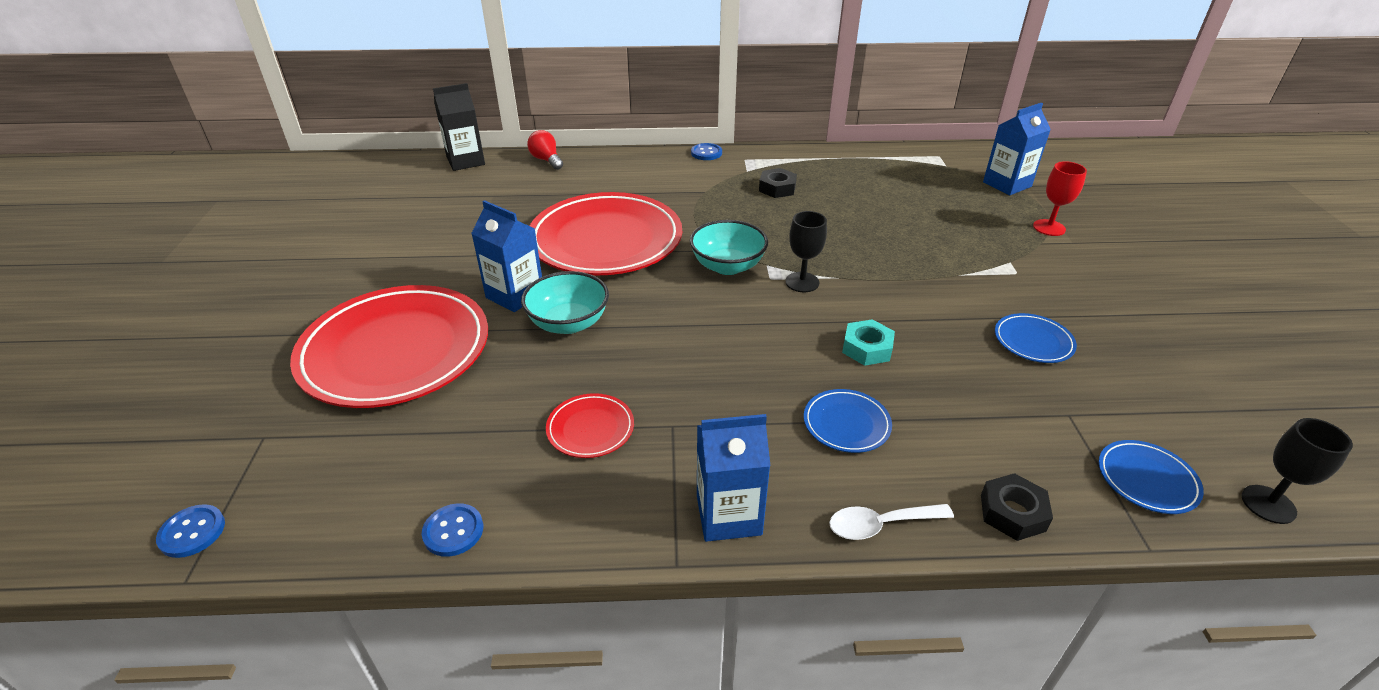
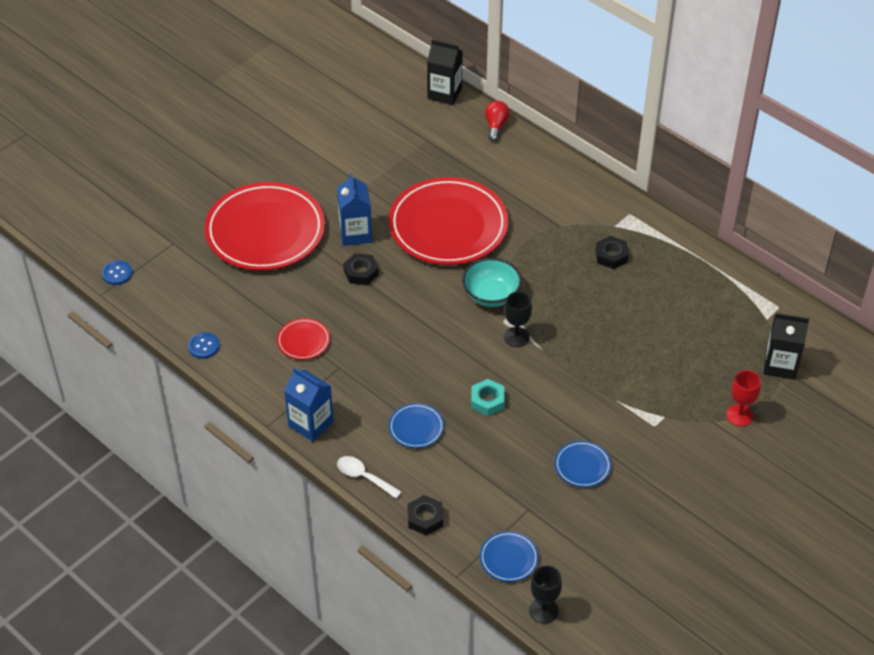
camera: 45 degrees right, 10 degrees up
(568, 323) = (361, 272): turquoise bowl -> black nut
(706, 153) = (611, 189): blue button -> none
(1007, 184) = (780, 365): blue carton -> black carton

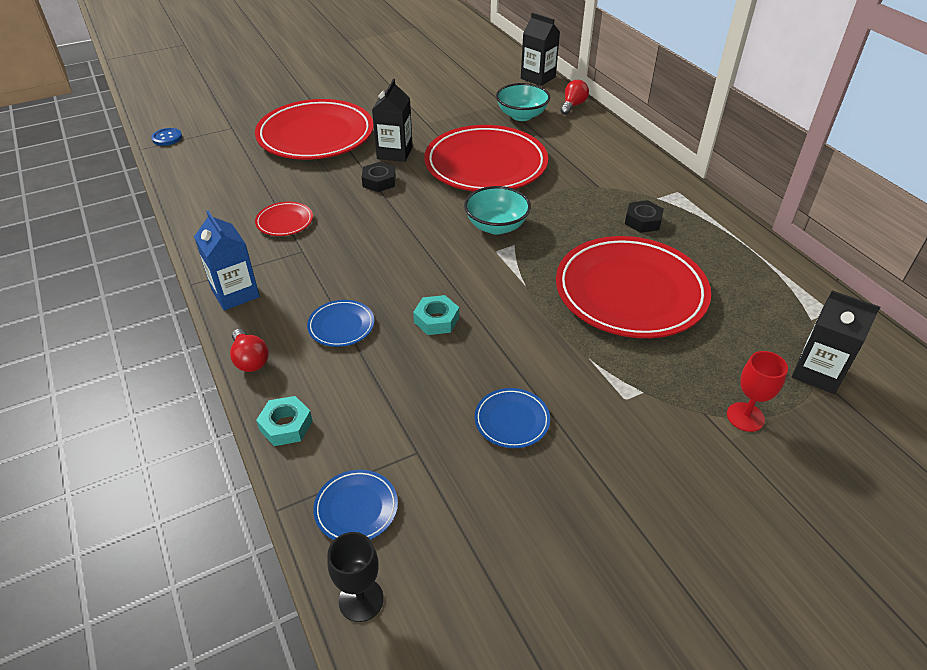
camera: 20 degrees right, 5 degrees down
(204, 346) = (191, 204): blue button -> none
(355, 233) = (394, 153): blue carton -> black carton
(364, 477) = (250, 360): white spoon -> red light bulb
(425, 518) = (286, 425): black nut -> turquoise nut
(452, 153) = (521, 115): none -> turquoise bowl
(516, 337) = (503, 268): black goblet -> none
(626, 332) = (630, 292): none -> red plate

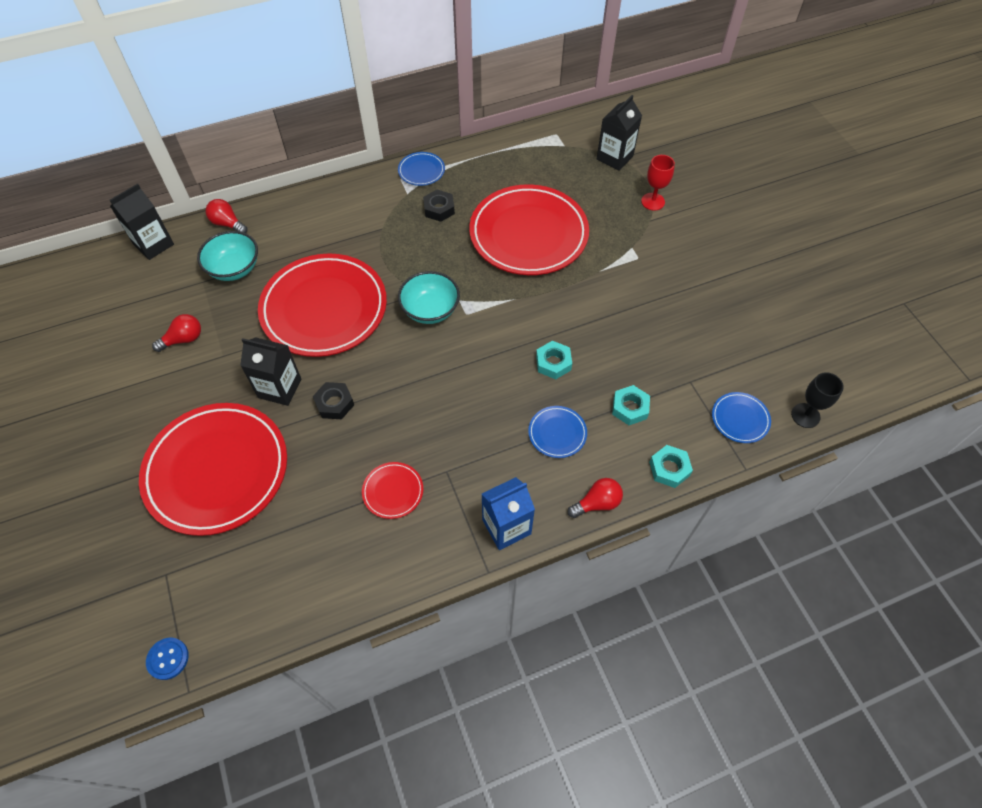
camera: 85 degrees left, 15 degrees up
(374, 388) = (630, 408): none -> turquoise nut
(441, 104) = (183, 339): none -> red light bulb
(512, 420) = (659, 323): blue plate -> blue plate (421, 171)

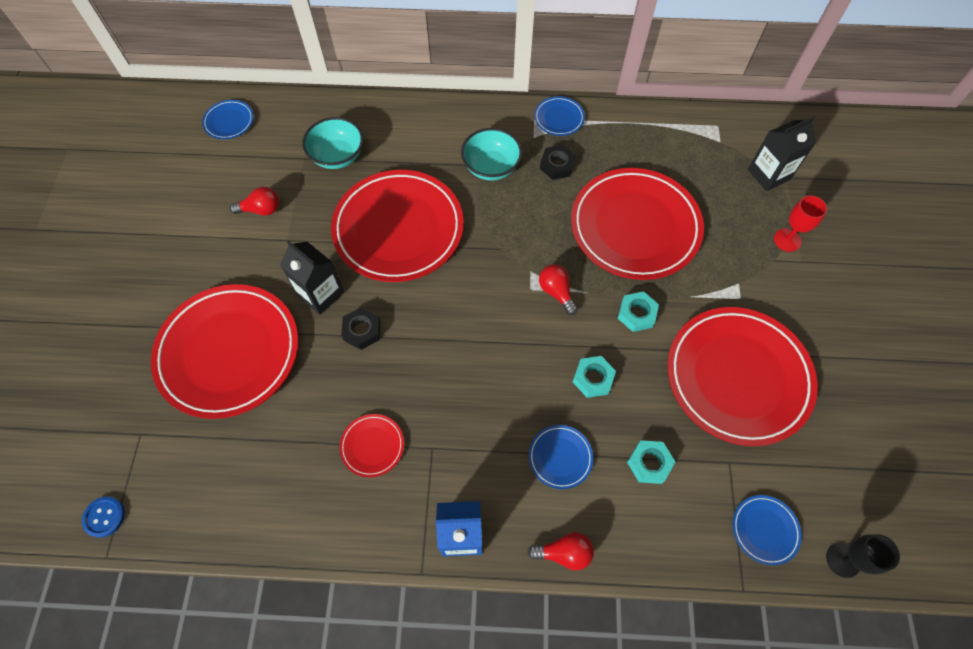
camera: 25 degrees right, 5 degrees up
(109, 275) = (229, 121): none -> blue plate
(153, 244) = (279, 105): black carton -> none
(227, 224) = (352, 108): red light bulb -> red light bulb (556, 292)
(430, 310) = (497, 270): turquoise bowl -> turquoise bowl (491, 167)
(665, 317) = (737, 377): none -> red plate
(669, 469) = (658, 550): turquoise nut -> turquoise nut (636, 314)

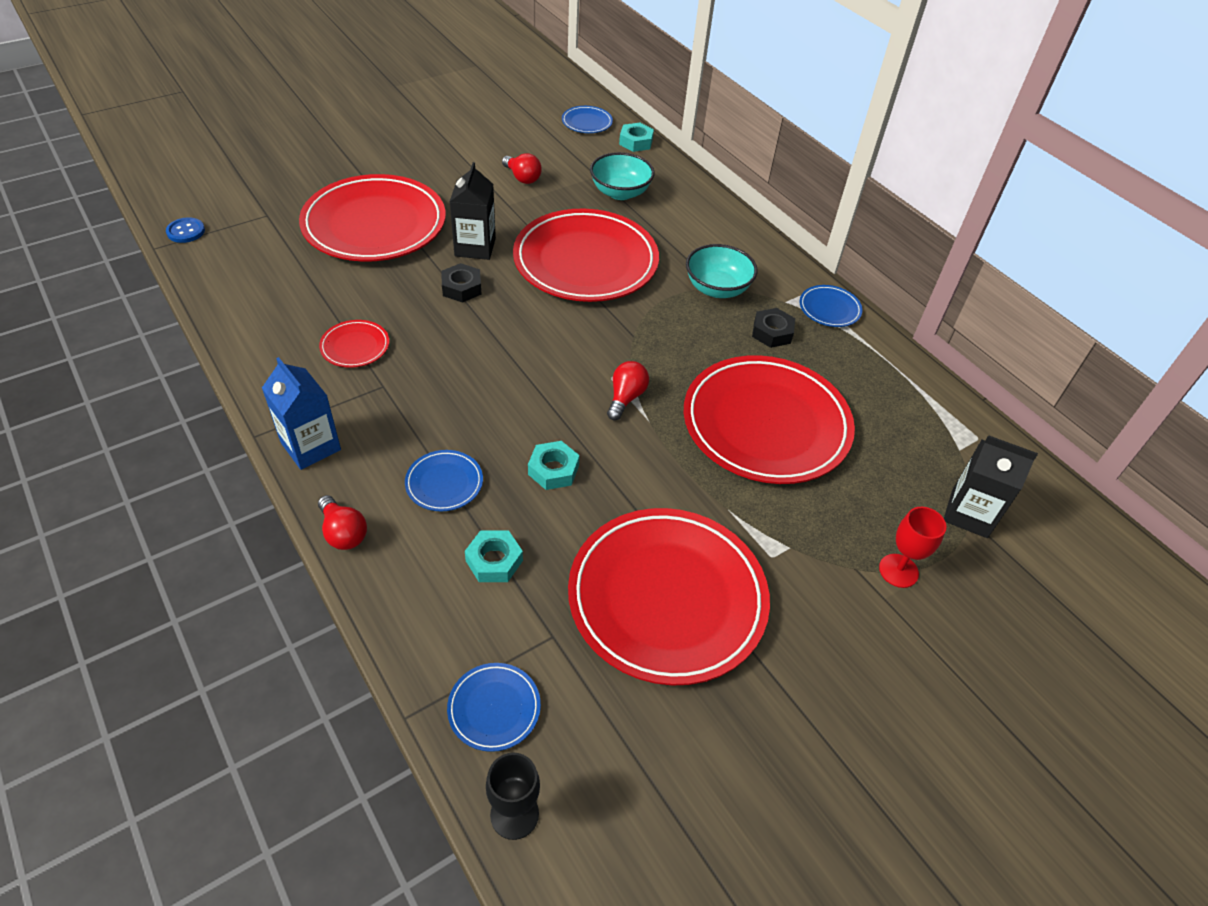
camera: 50 degrees right, 15 degrees down
(636, 314) = (661, 472): turquoise nut -> turquoise nut (636, 142)

